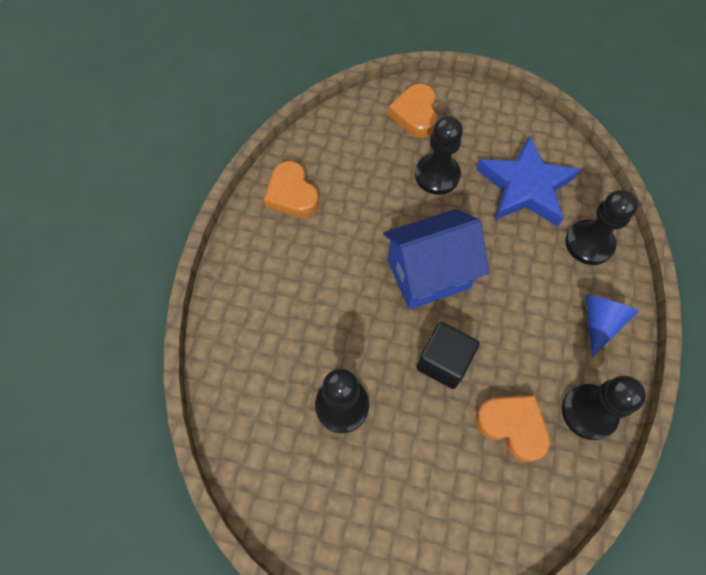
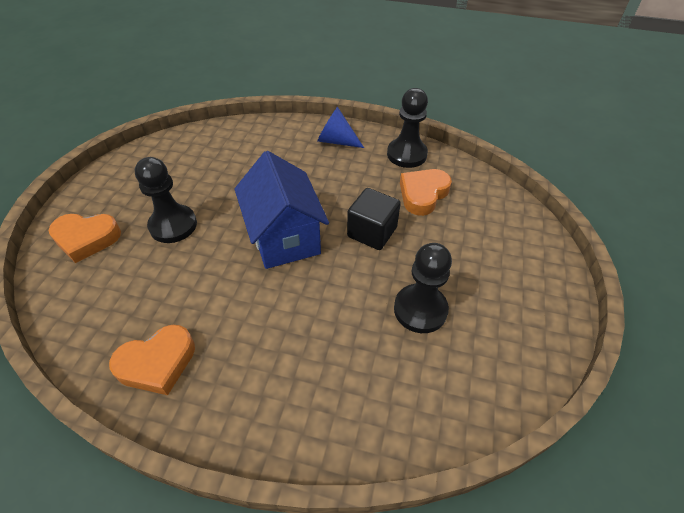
camera: 90 degrees left, 15 degrees down
(525, 187) = (204, 167): blue star -> none
(589, 243) = (268, 138): black pawn -> none

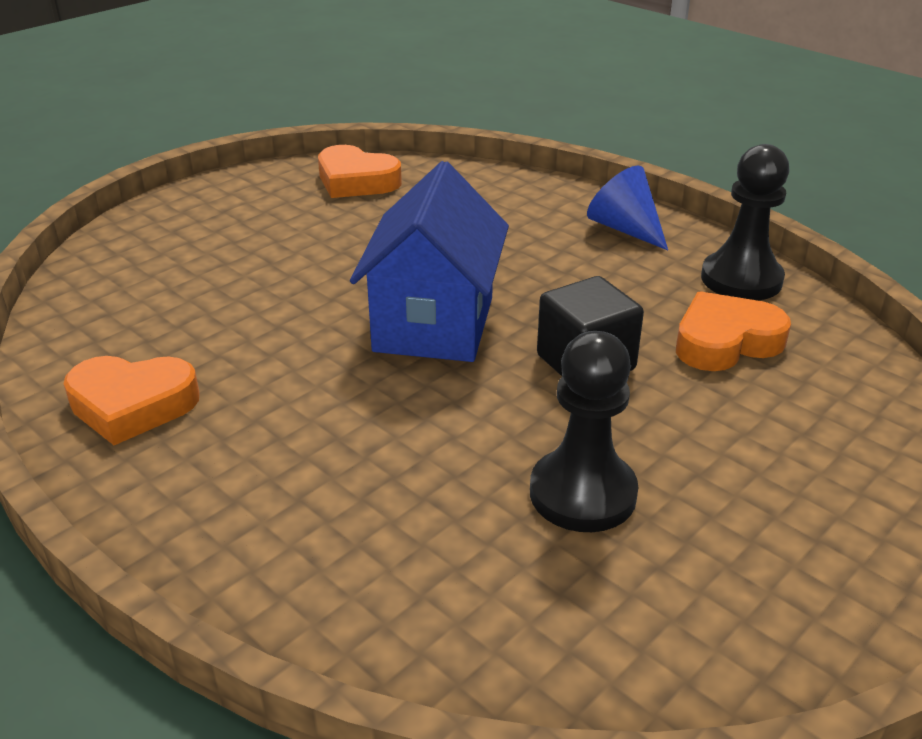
camera: 30 degrees right, 15 degrees down
(86, 239) = (165, 241): orange heart -> orange heart (356, 181)
(173, 225) = (286, 260): black pawn -> none

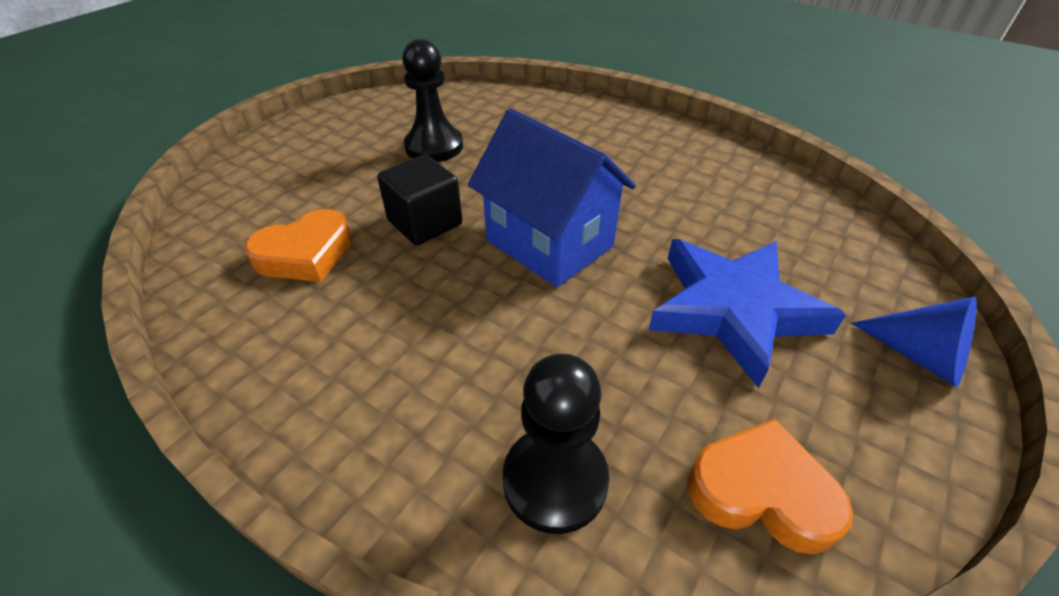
camera: 170 degrees right, 10 degrees up
(132, 405) = (715, 163): orange heart -> none
(284, 255) = (733, 310): none -> blue star
(434, 324) = (549, 243): blue house -> blue house turned 45 degrees counterclockwise
(625, 229) = (354, 415): blue cone -> blue cone (919, 356)
(741, 279) = (249, 335): black pawn -> black pawn (555, 480)

